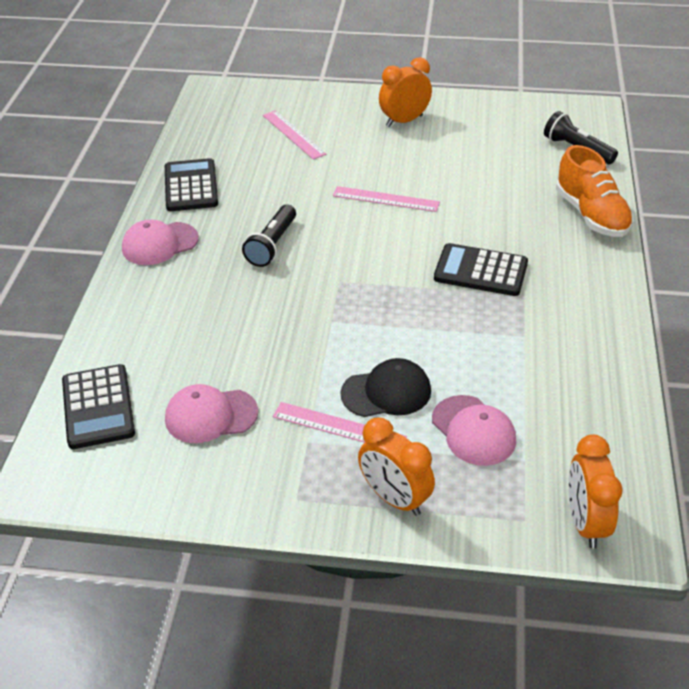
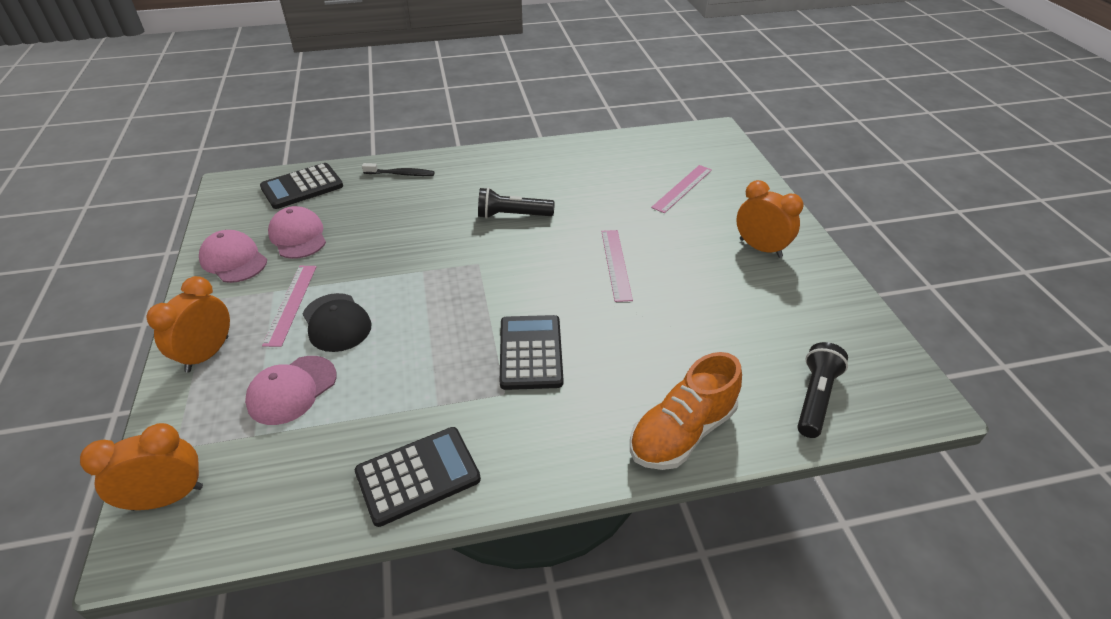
camera: 70 degrees right, 0 degrees up
(131, 315) = (401, 174): none -> black toothbrush
(160, 244) = (489, 163): pink cap -> pink cap (234, 260)
(191, 186) = (571, 158): black calculator -> black calculator (418, 476)

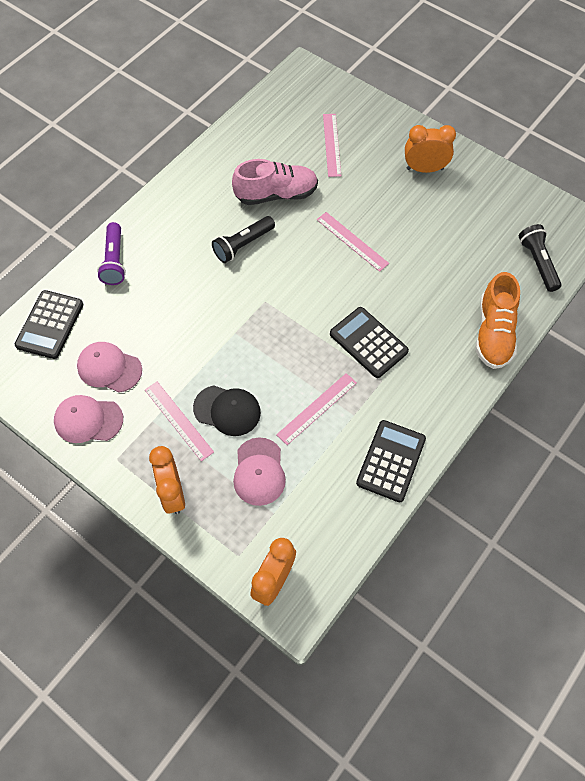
camera: 40 degrees left, 20 degrees up
(401, 174) = (114, 261): black toothbrush -> purple flashlight
(411, 374) = (317, 408): none -> pink ruler
(587, 197) = (276, 194): none -> pink shoe

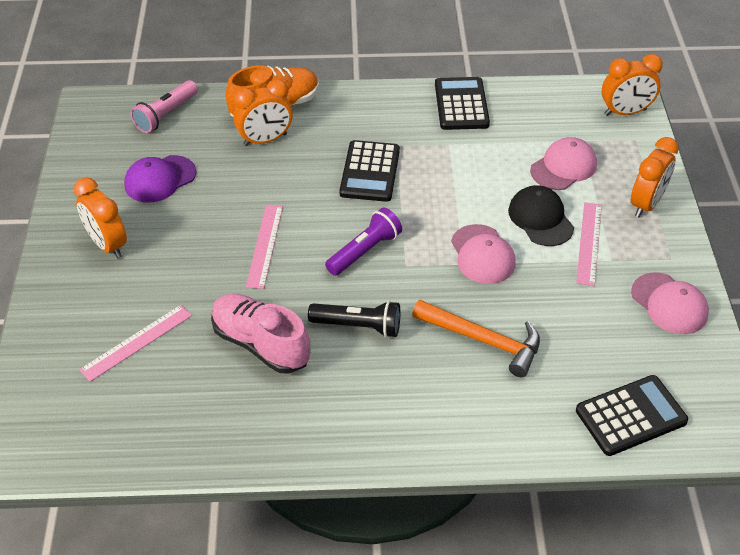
camera: 130 degrees left, 15 degrees down
(109, 368) = (609, 328): pink cap -> pink cap (482, 254)
(114, 261) = (498, 423): purple flashlight -> purple flashlight (365, 251)
(170, 296) = (483, 340): none -> orange hammer
(317, 408) = (469, 167): pink ruler -> none
(391, 461) = (461, 104): black calculator -> black calculator turned 105 degrees clockwise
(458, 303) = (265, 140): none -> orange clock
(466, 223) = (160, 179): none -> purple cap
(538, 263) = (166, 115): black flashlight -> pink flashlight

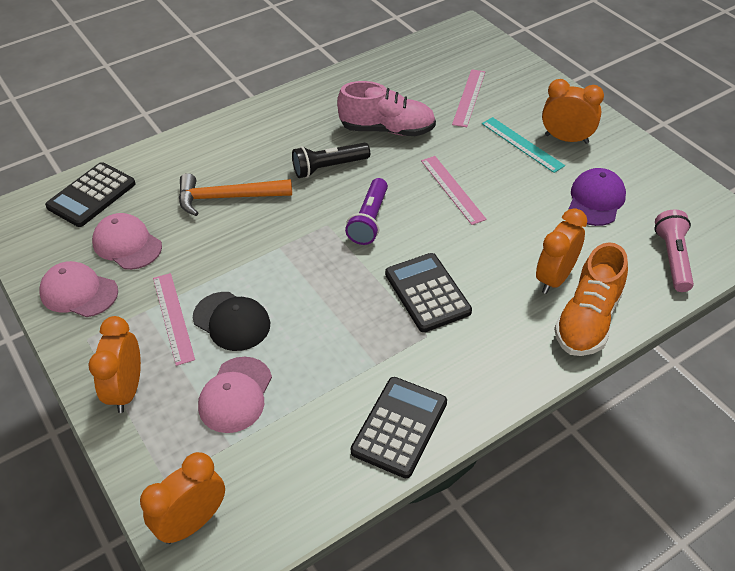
camera: 150 degrees right, 0 degrees up
(153, 259) = (522, 144): none -> turquoise ruler
(461, 104) = (399, 427): black calculator -> black calculator turned 120 degrees counterclockwise
(482, 254) = (267, 262): pink cap -> pink cap (127, 244)

